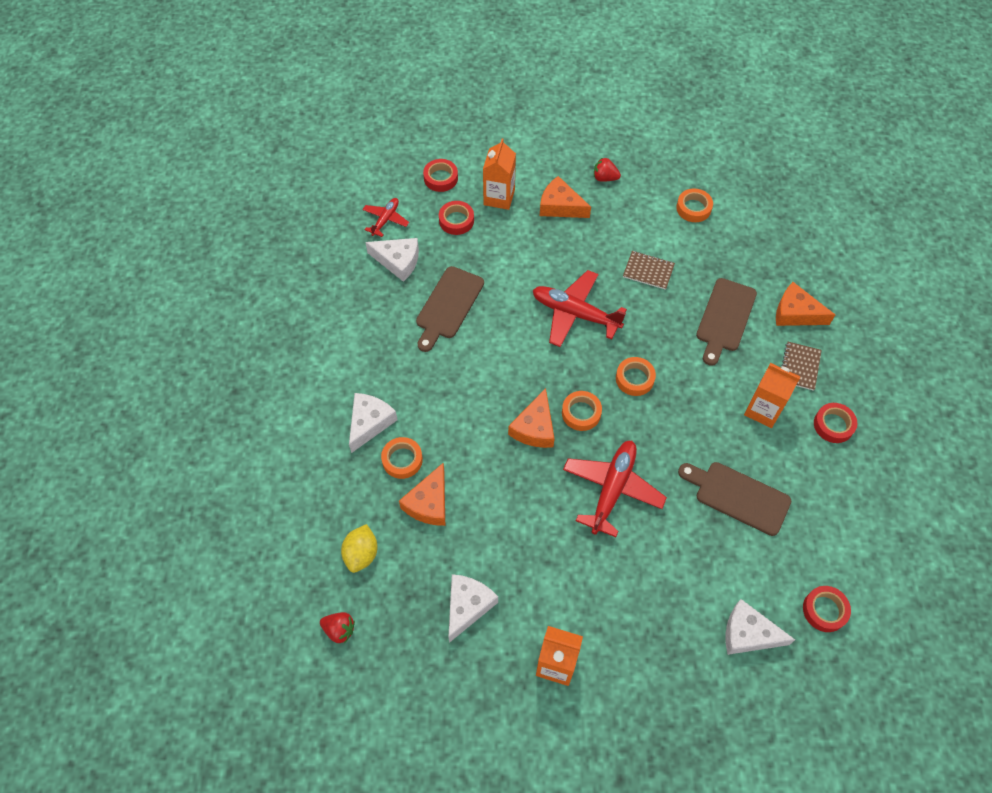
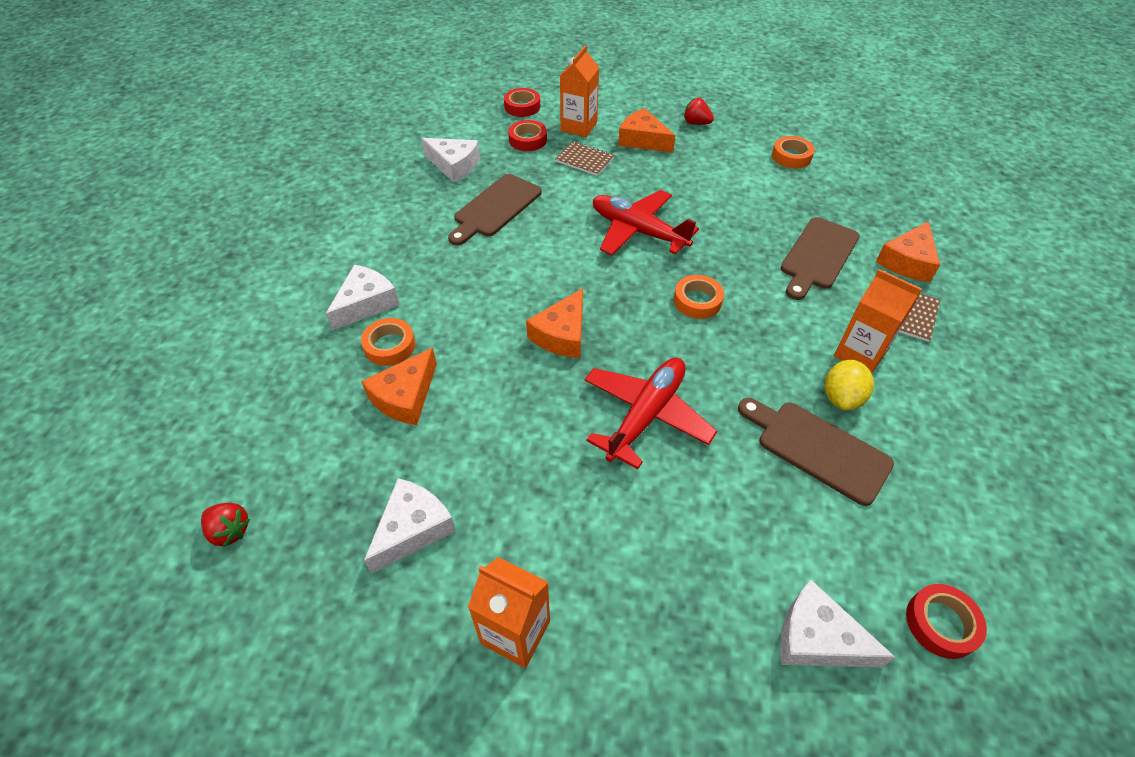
camera: 10 degrees right, 10 degrees down
(361, 554) = (298, 442): yellow lemon -> yellow lemon (841, 398)
(385, 220) = (454, 132): red plane -> none
(581, 413) = (623, 327): orange tape -> none
(648, 271) = (731, 203): brown notebook -> brown notebook (584, 160)
(796, 313) = (907, 261): orange cheese -> orange cheese turned 90 degrees counterclockwise
(833, 425) = (955, 383): red tape -> none

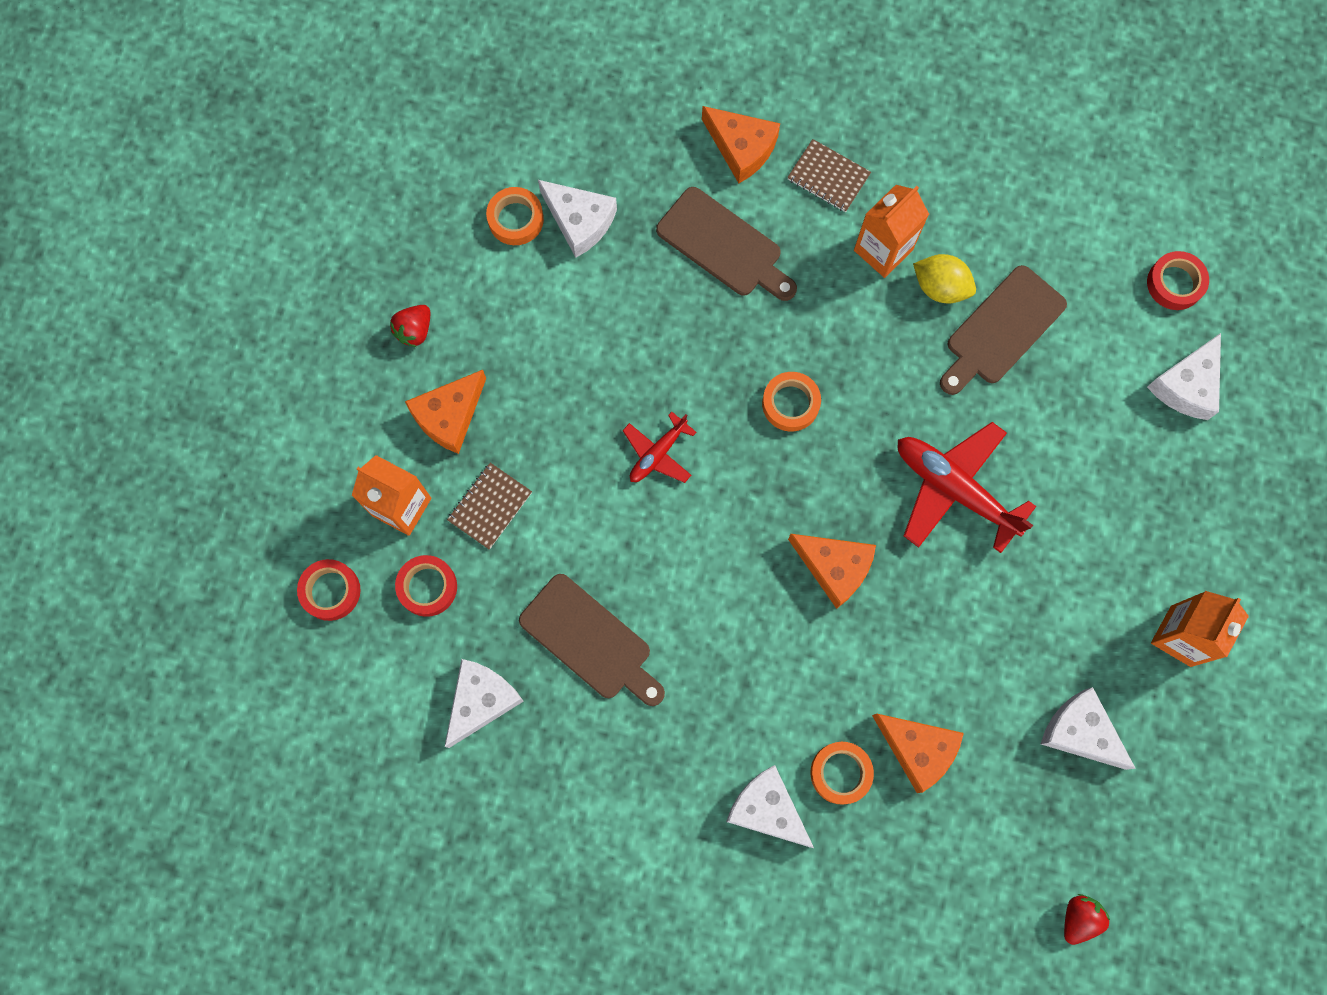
camera: 85 degrees left, 25 degrees up
(638, 231) = (658, 453): red plane -> red plane, size x0.55
(803, 184) = (579, 221): none -> white cheese

